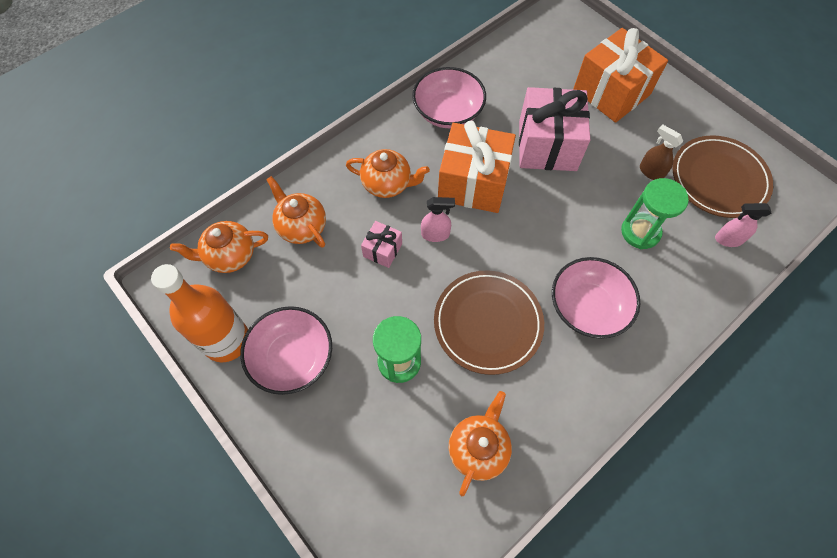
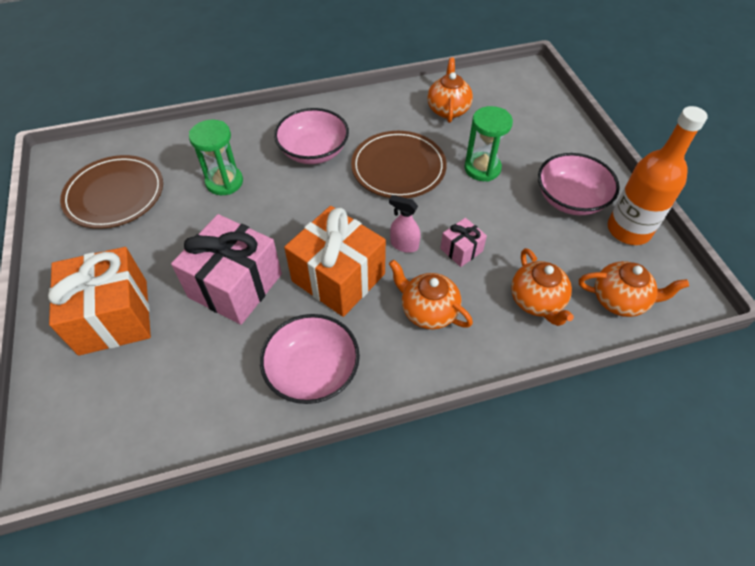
camera: 155 degrees left, 10 degrees down
(478, 448) = (448, 109): orange teapot -> orange teapot turned 135 degrees clockwise
(650, 172) = (164, 223): brown spray bottle -> none
(728, 239) = (163, 153): pink spray bottle -> none

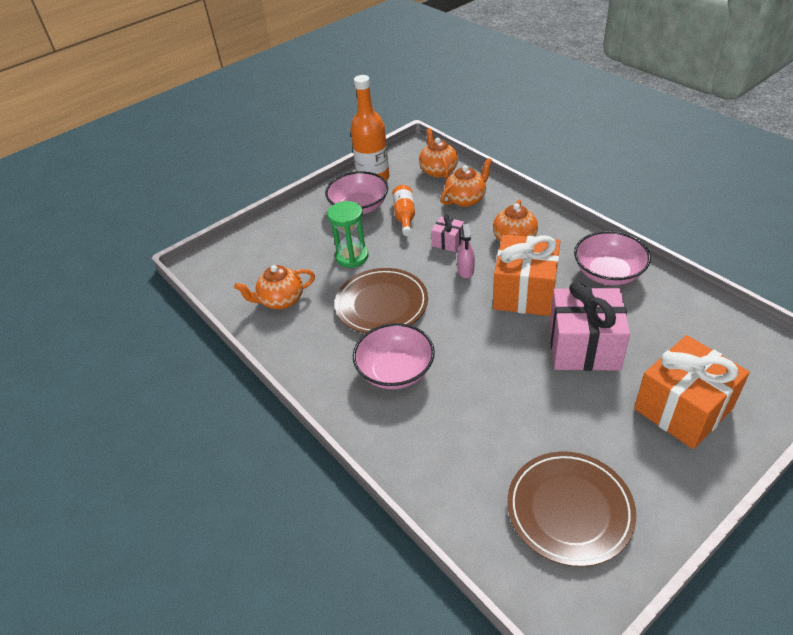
camera: 110 degrees left, 10 degrees down
(224, 182) = (482, 419): green hourglass -> none
(531, 231) = (404, 216): none -> orange bottle

